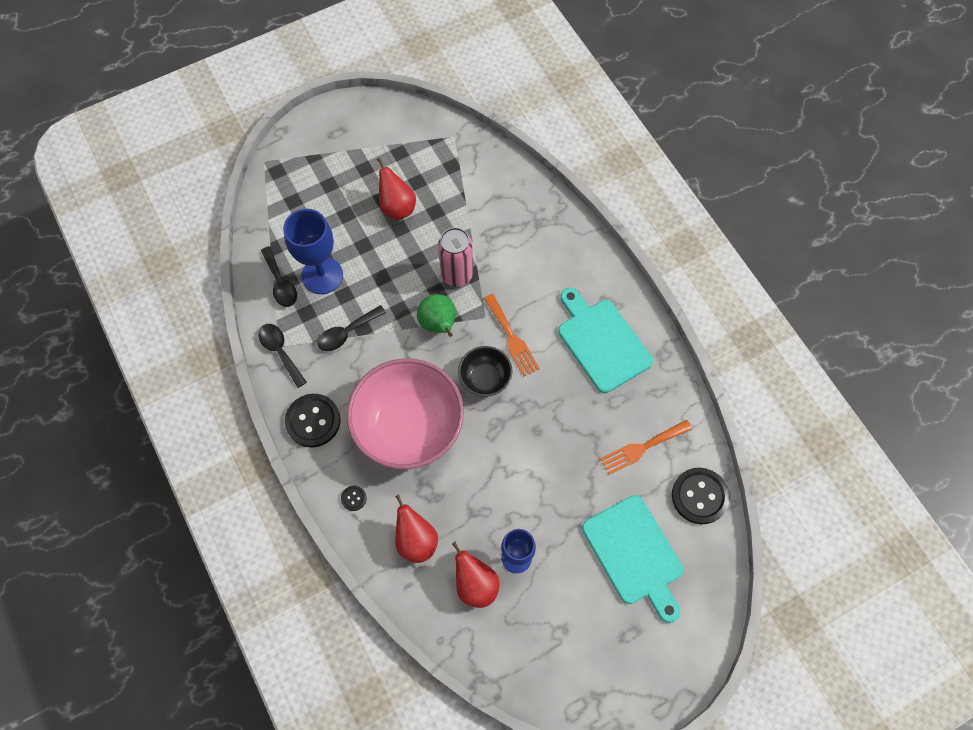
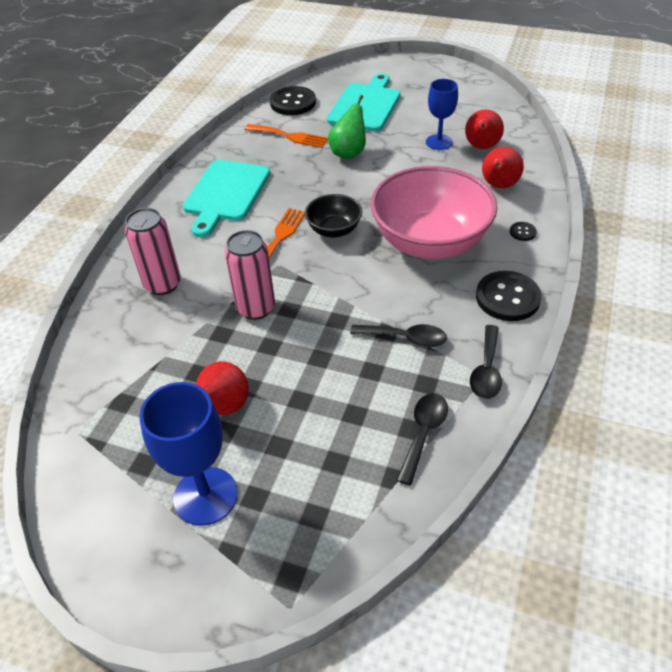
camera: 130 degrees left, 20 degrees down
(322, 275) = (373, 405): blue goblet -> blue goblet (205, 496)
(438, 324) = (320, 286): green pear -> green pear (349, 153)
(533, 240) = (163, 284): none -> pink can

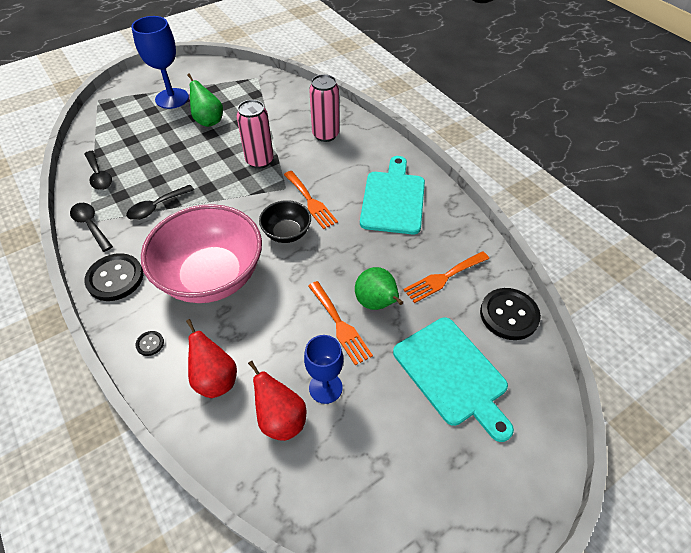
camera: 125 degrees right, 5 degrees up
(223, 408) = (208, 121): red pear -> green pear
(226, 194) = (393, 199): turquoise cutting board -> turquoise cutting board turned 45 degrees clockwise
(387, 159) = (340, 325): none -> orange fork

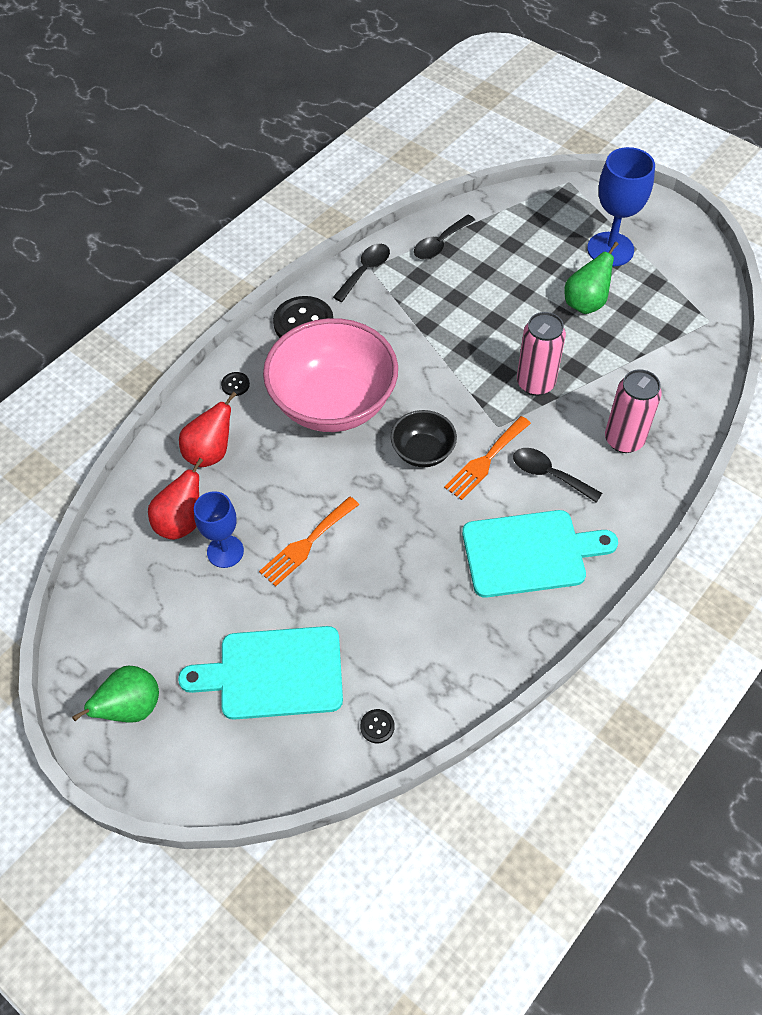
camera: 75 degrees right, 5 degrees up
(156, 207) = (413, 314): black spoon -> black spoon (549, 474)
(377, 303) = (348, 574): green pear -> green pear (131, 708)
(443, 278) = (412, 640): orange fork -> none
(452, 374) = (274, 673): turquoise cutting board -> turquoise cutting board turned 45 degrees clockwise
(509, 315) = (377, 726): black button -> black button, size x0.45

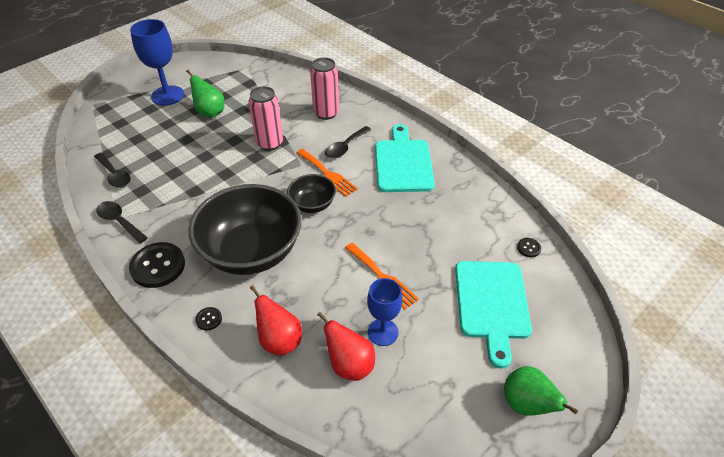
camera: 85 degrees left, 10 degrees down
(333, 403) = (251, 252): pink bowl -> black bowl

